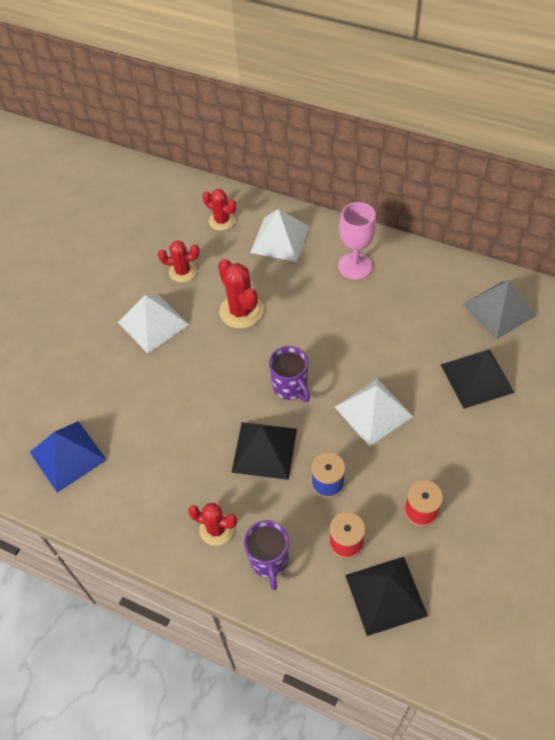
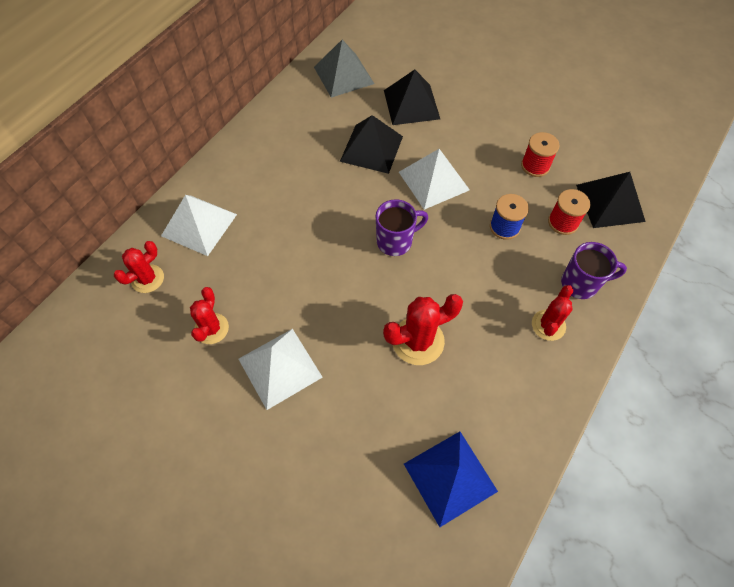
camera: 85 degrees left, 5 degrees up
(241, 311) = (288, 274): red cactus -> red cactus (418, 341)
(264, 450) = (464, 273): black pyramid -> black pyramid (371, 148)
(355, 266) = (260, 166): pink goblet -> none

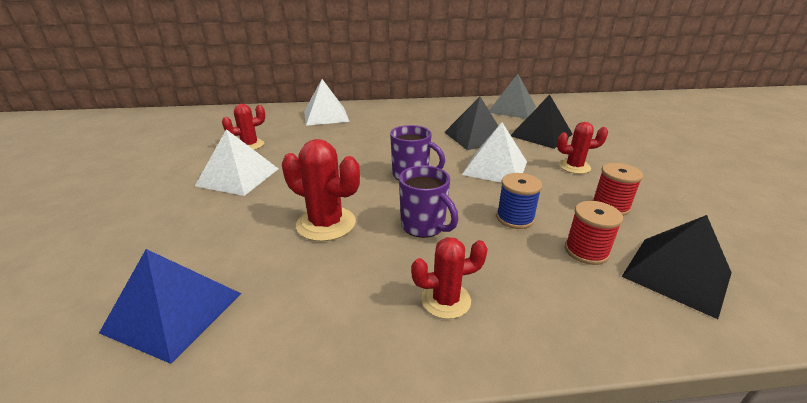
camera: 50 degrees right, 30 degrees down
(147, 279) = (268, 118): red cactus -> red cactus (574, 167)
(580, 284) = (536, 301): purple mug -> purple mug (424, 226)

